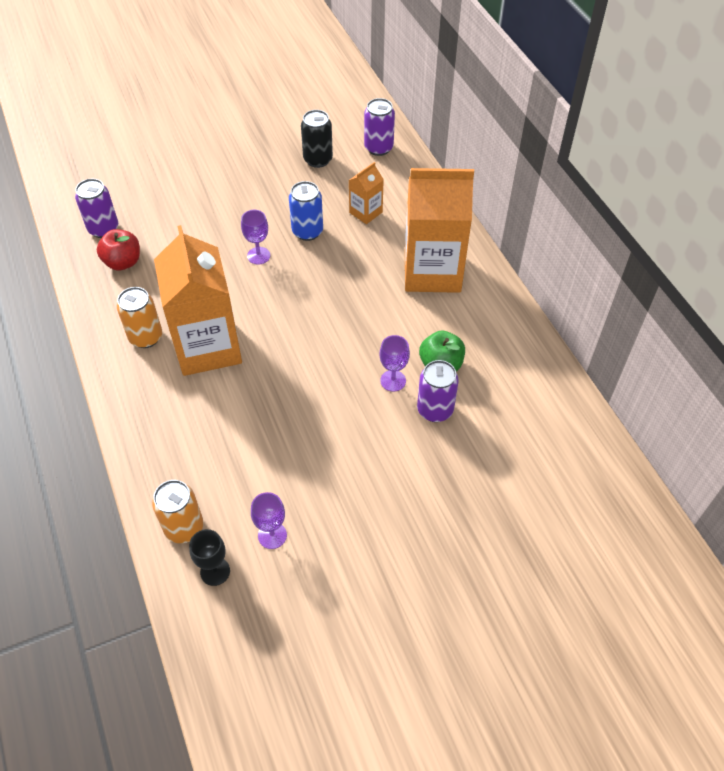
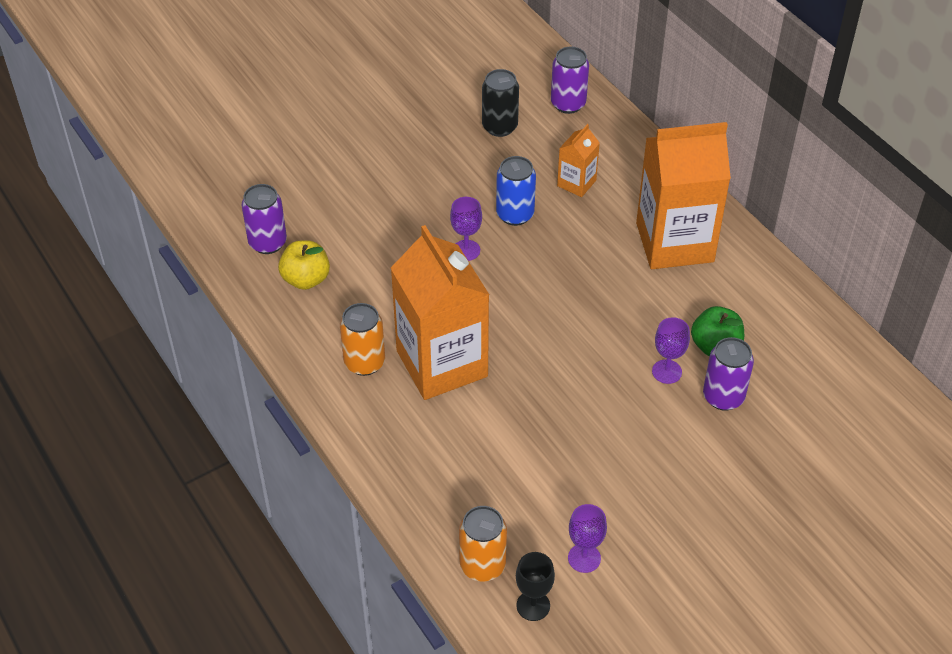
camera: 10 degrees left, 5 degrees down
(123, 262) = (306, 279): red apple -> yellow apple

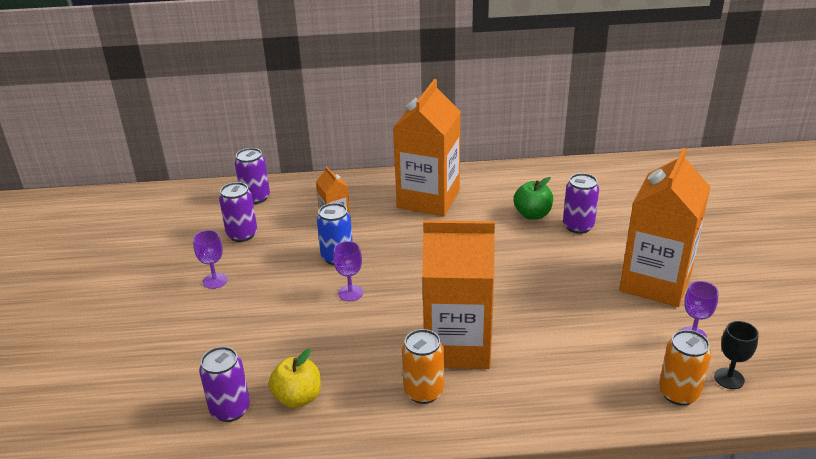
camera: 60 degrees left, 15 degrees down
(499, 127) = (242, 234): black can -> purple can
(661, 501) = (655, 282): none -> orange carton
(666, 371) = (541, 241): purple goblet -> purple goblet (215, 281)

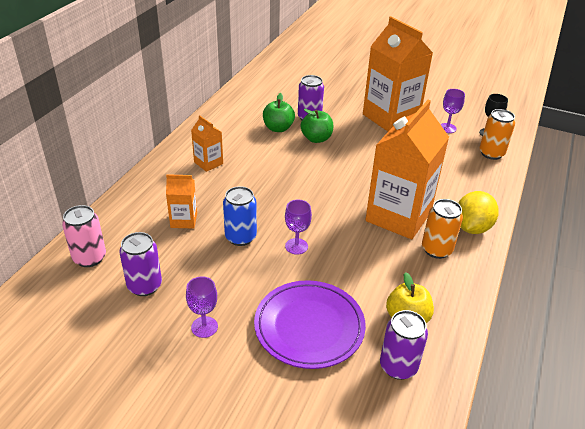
camera: 65 degrees left, 5 degrees up
(248, 337) = (309, 327): none -> purple plate
(255, 198) = (89, 258): purple can -> pink can
(428, 199) = (208, 163): orange carton -> orange carton, size x0.46
(490, 412) = (472, 227): none -> yellow lemon
(542, 244) = (316, 139): none -> green apple

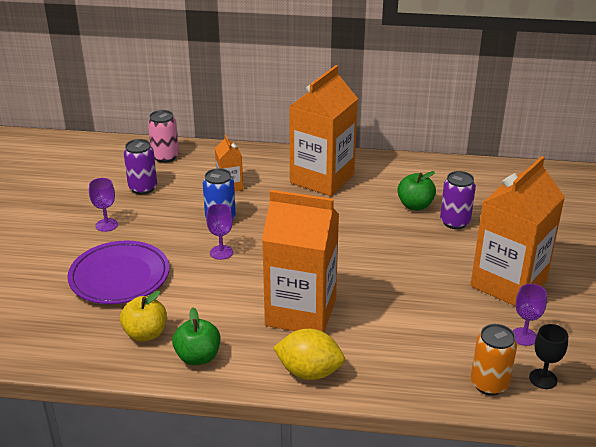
camera: 75 degrees right, 5 degrees down
(208, 163) = (322, 178): orange carton -> orange carton, size x2.18
(316, 139) = (414, 234): green apple -> green apple (198, 357)
(398, 366) = (85, 334): purple can -> none
(436, 249) = (256, 346): orange can -> none

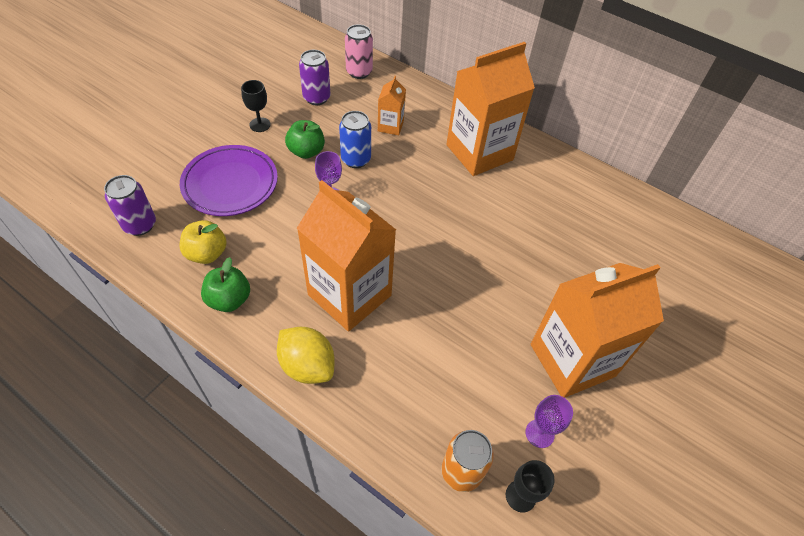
camera: 25 degrees right, 20 degrees up
(106, 225) = (260, 125): purple goblet -> black goblet
(415, 205) = (546, 222): green apple -> green apple (306, 151)
(454, 222) = (571, 259): purple can -> purple can (140, 225)

